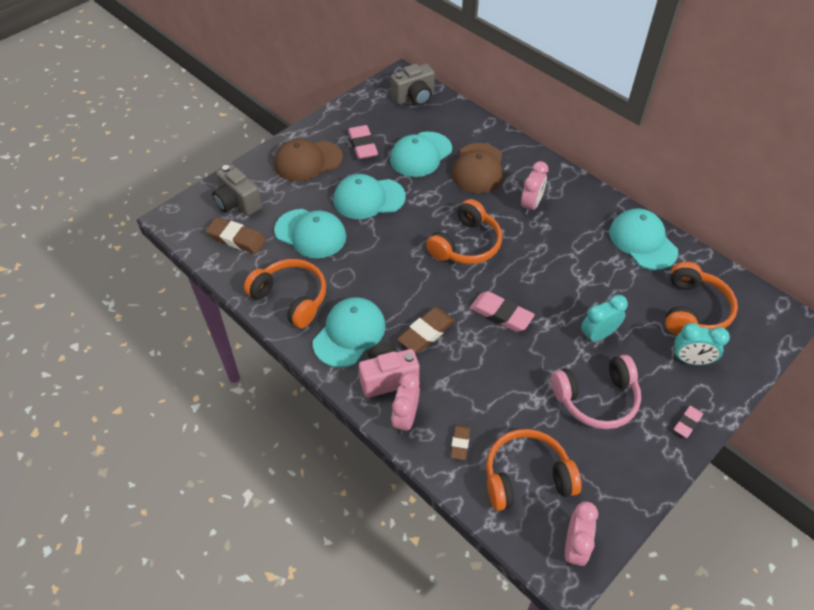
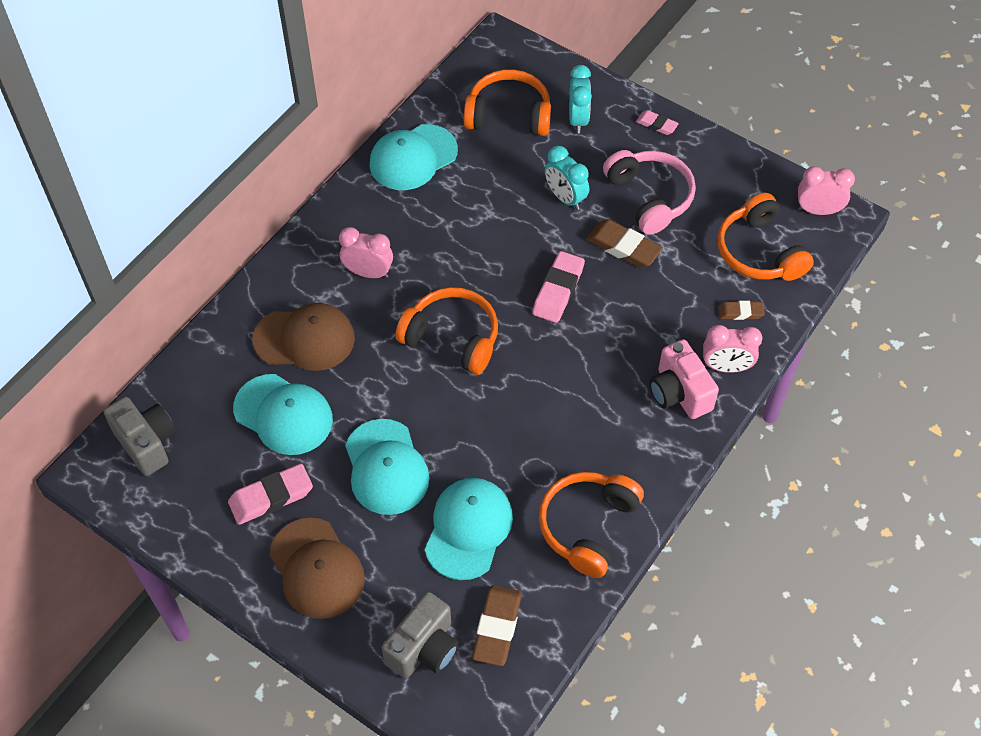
camera: 100 degrees left, 5 degrees up
(349, 333) = (627, 445): turquoise cap -> none
(426, 333) = (605, 363): brown eraser -> brown eraser (623, 247)

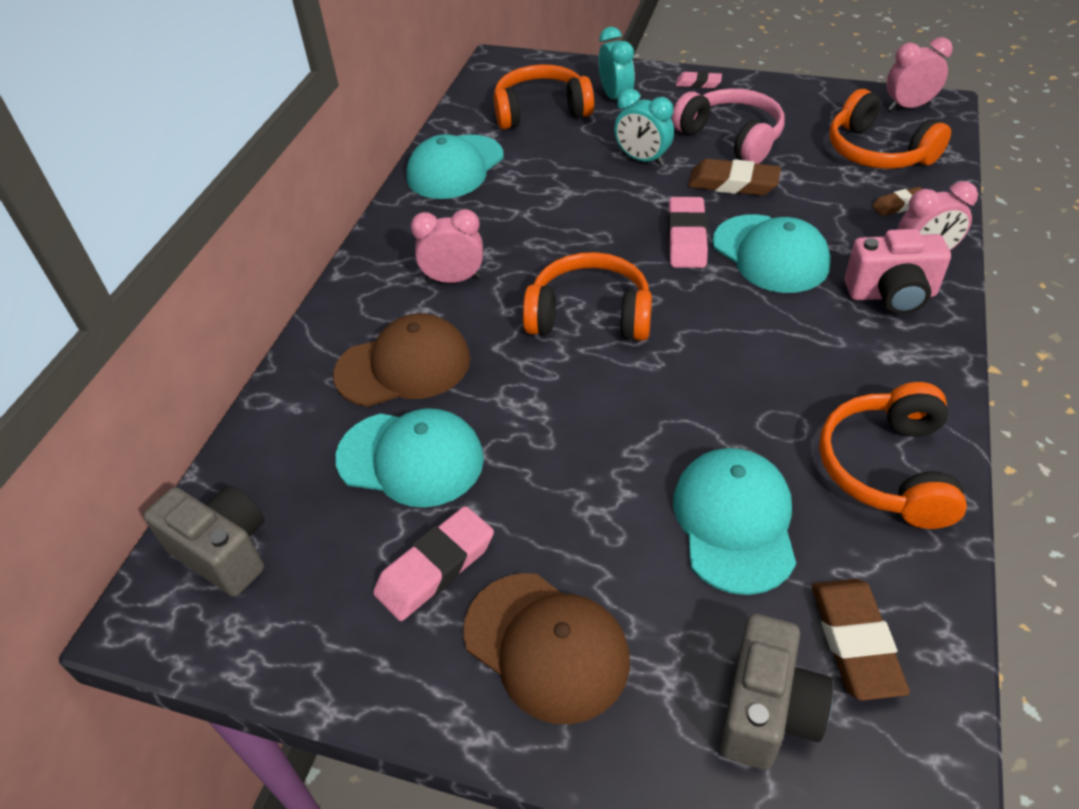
camera: 15 degrees left, 10 degrees down
(386, 467) = (581, 480): turquoise cap -> turquoise cap (770, 254)
(679, 393) = (891, 295): pink camera -> pink camera turned 45 degrees counterclockwise

